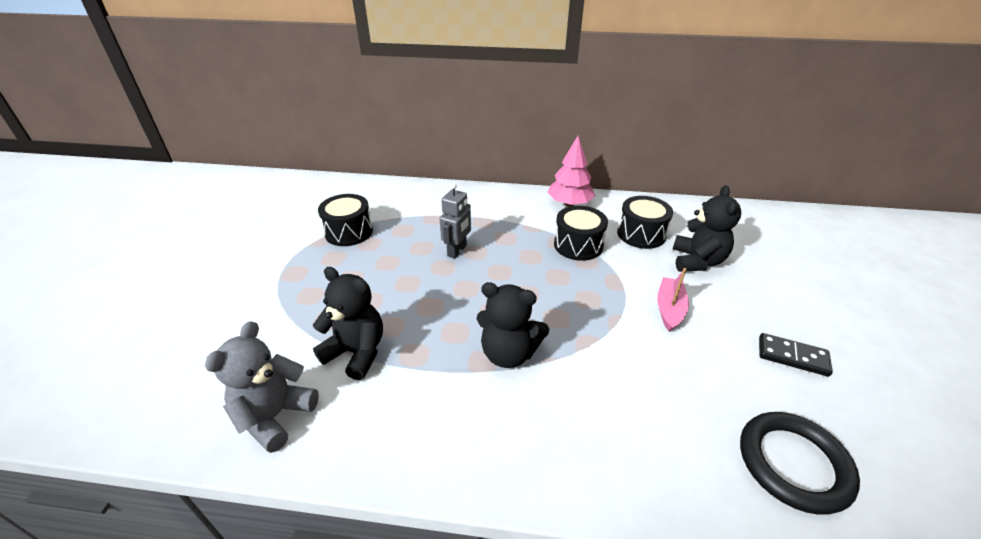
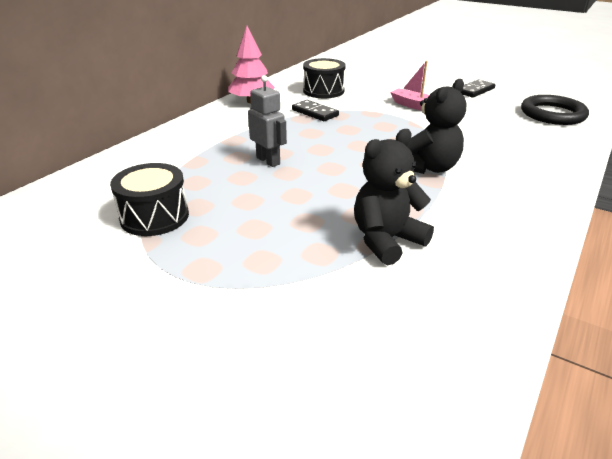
camera: 65 degrees left, 5 degrees down
(275, 416) = (458, 305): grey teddy bear -> none
(578, 245) = (315, 113): black drum -> black domino
(697, 261) = (371, 85): black teddy bear -> none

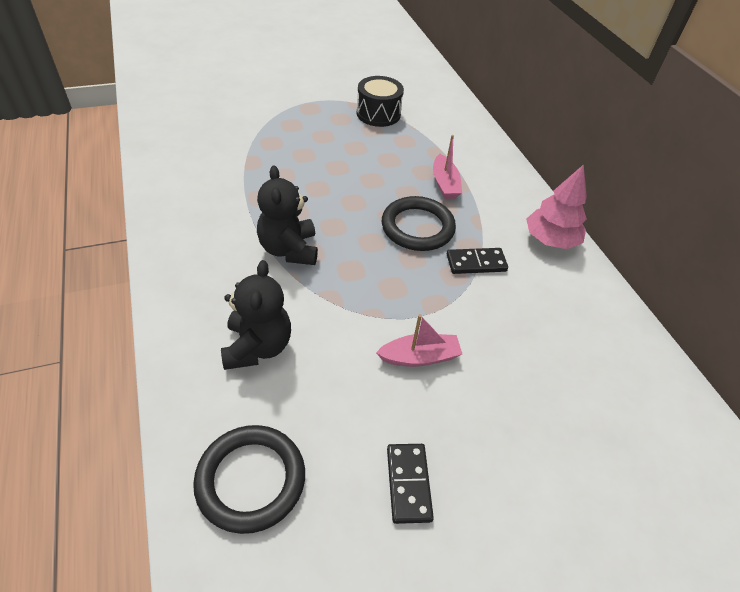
camera: 125 degrees right, 15 degrees up
(241, 145) = (444, 184): none -> pink boat
(268, 161) = (401, 181): grey robot -> none
(314, 137) = (417, 227): none -> black ring
(323, 91) = (542, 313): black drum -> none
(386, 240) = (247, 168): black teddy bear -> black teddy bear (257, 347)

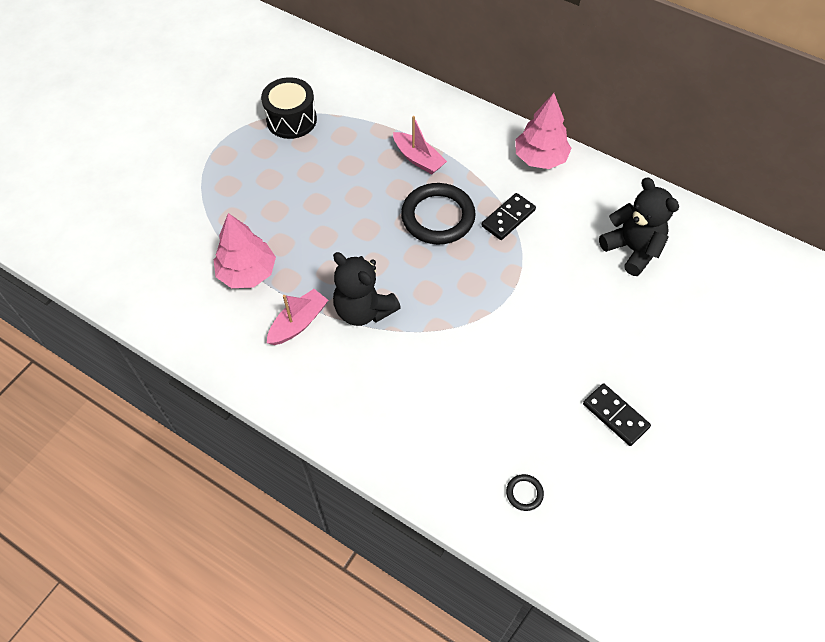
camera: 35 degrees left, 10 degrees up
(241, 177) = (247, 272): none -> pink tree
(251, 480) = (524, 493): black ring -> black ring, size x0.41
(257, 347) = (428, 404): black teddy bear -> black teddy bear (632, 249)
(419, 357) = (541, 325): pink boat -> pink boat (298, 323)

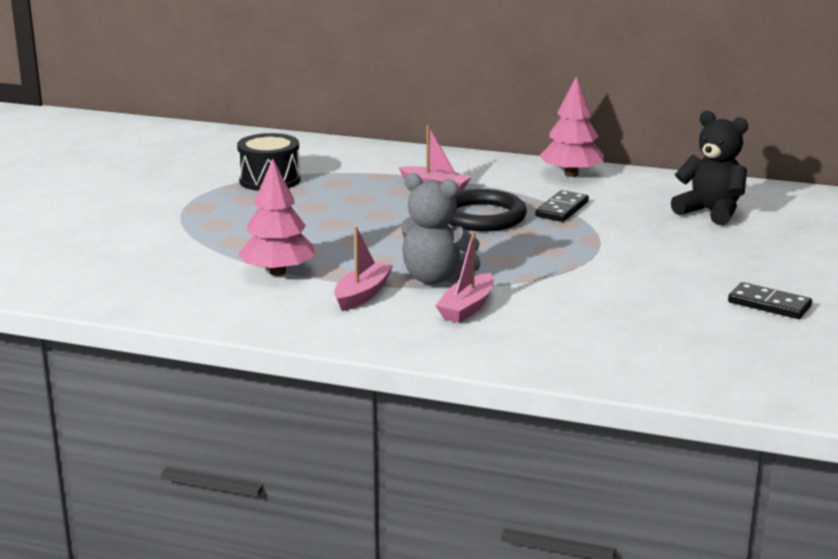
camera: 15 degrees left, 35 degrees down
(363, 310) = (435, 278): black teddy bear -> grey teddy bear
(371, 363) = (467, 308): none -> pink boat
(524, 493) = (705, 362): black ring -> none

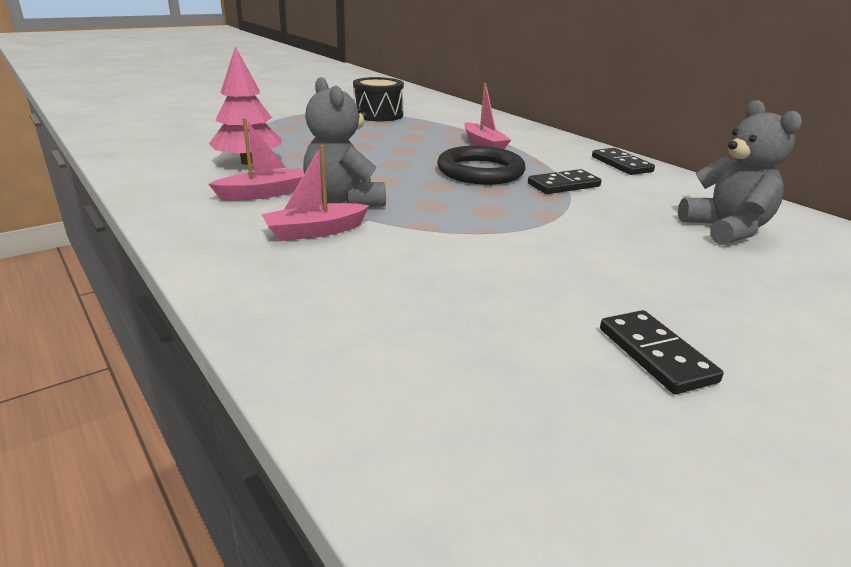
camera: 35 degrees right, 5 degrees up
(571, 174) = (621, 164): pink tree -> black domino
(710, 212) = (726, 230): black teddy bear -> grey teddy bear

